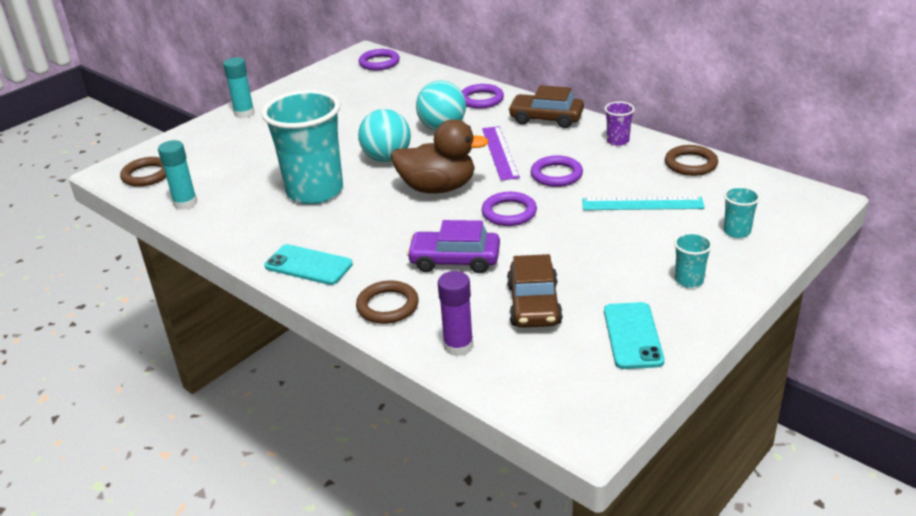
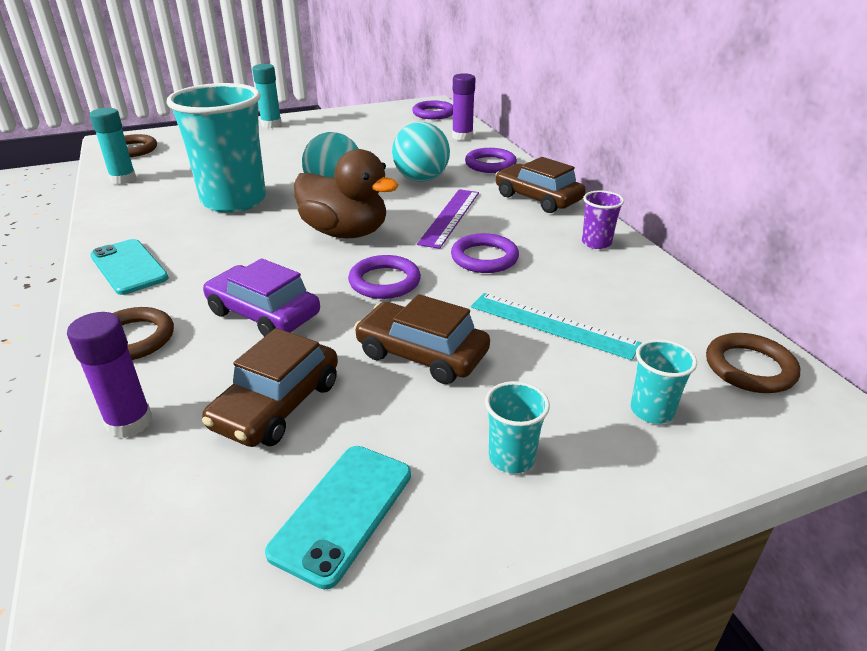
camera: 25 degrees right, 0 degrees up
(430, 80) = (462, 136): none -> purple glue stick
(585, 247) = (422, 354): none -> brown car
(690, 164) = (666, 296): brown ring -> brown ring (749, 368)

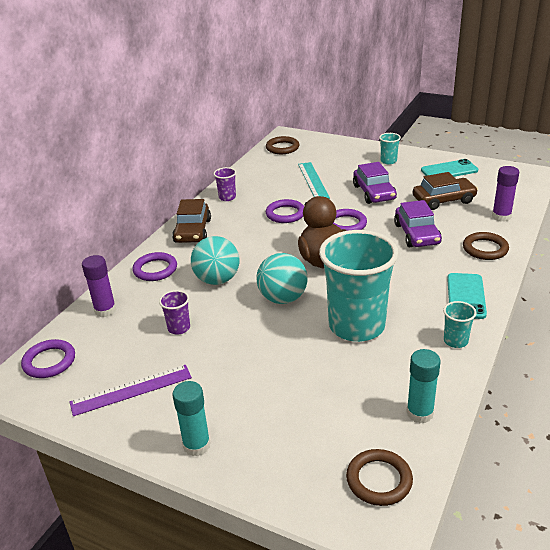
camera: 130 degrees left, 0 degrees up
(386, 149) = (179, 328): none -> purple cup
(422, 354) = (374, 192): brown car -> purple car
(450, 217) = (257, 242): purple ruler -> purple ruler (131, 390)
(651, 411) = (332, 153): turquoise cup -> turquoise cup (455, 341)

